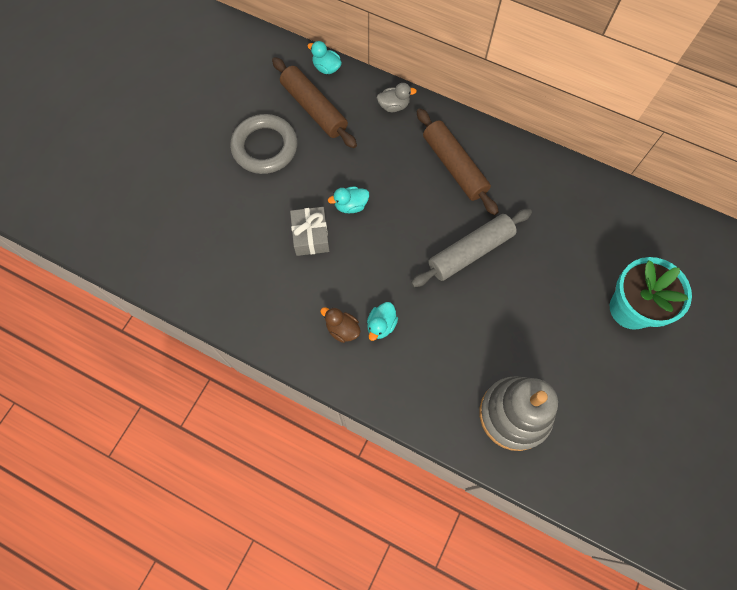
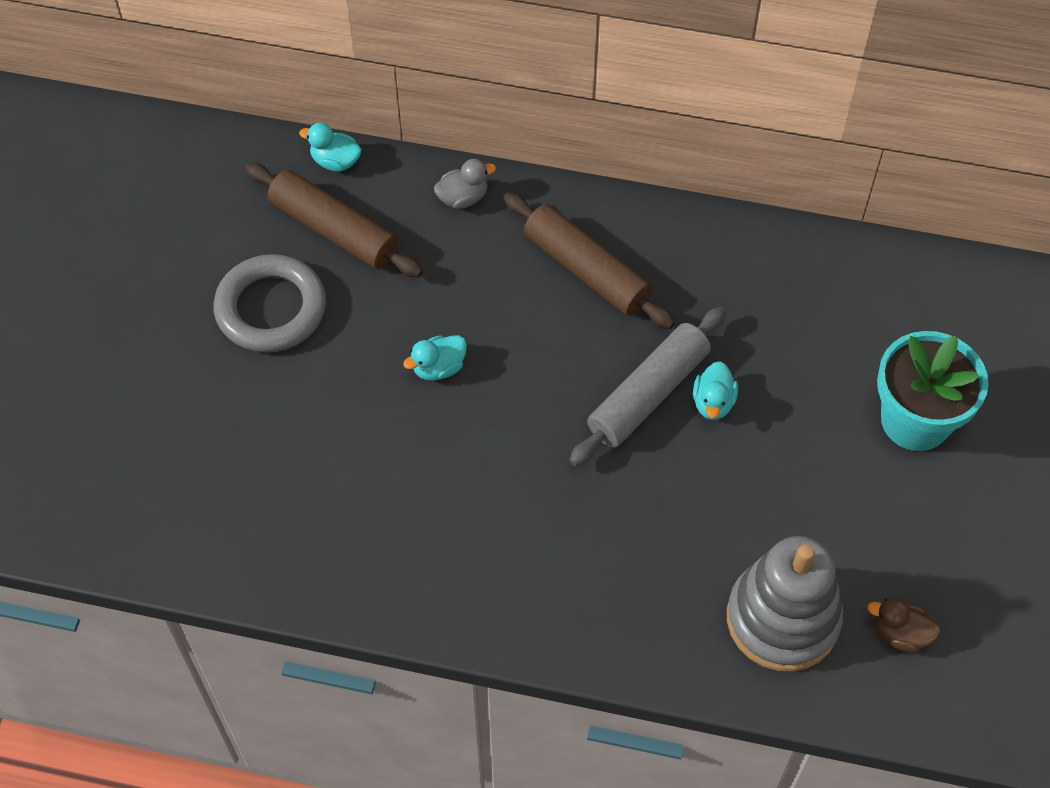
camera: 15 degrees left, 10 degrees down
(311, 236) = (388, 429): grey gift -> none
(342, 329) = (480, 559): brown duck -> brown duck (900, 634)
(381, 325) = (540, 538): turquoise duck -> turquoise duck (713, 403)

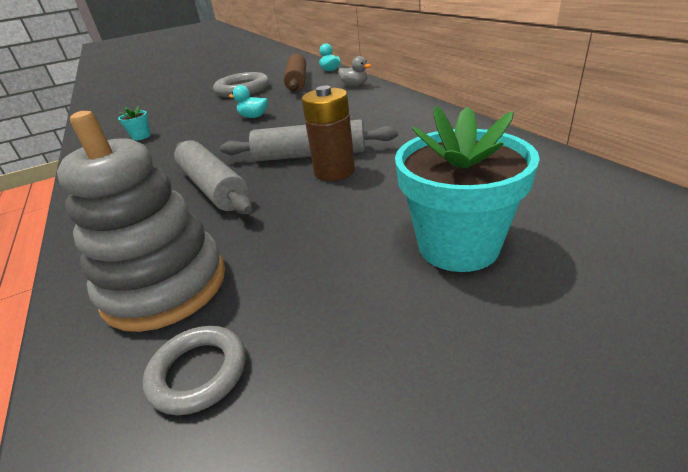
camera: 55 degrees right, 25 degrees down
(342, 516) = (141, 136): none -> turquoise flower pot
(586, 270) = (364, 113): brown rolling pin -> none
(629, 512) = (213, 187): none -> grey rolling pin
(713, 403) = (334, 171): turquoise duck -> brown battery
(900, 634) = (198, 372): brown duck -> grey ring

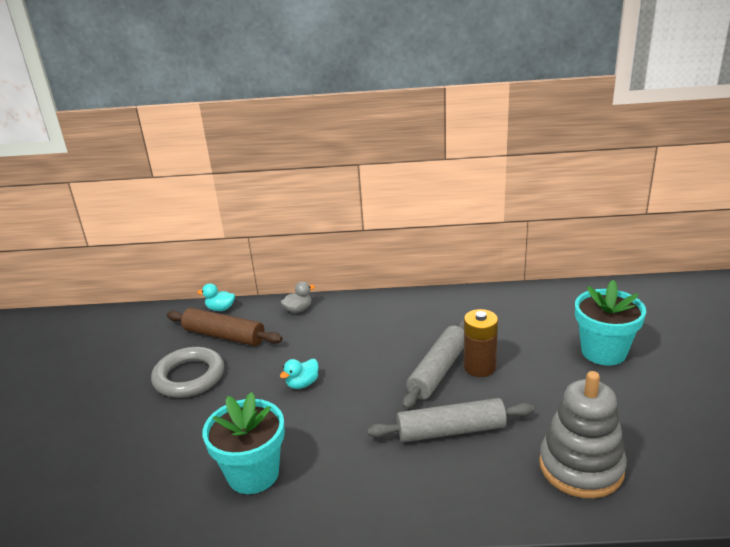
camera: 65 degrees left, 5 degrees down
(141, 136) = (253, 474): turquoise flower pot -> turquoise flower pot, size x2.34
(198, 372) = (663, 458): grey ring -> none

